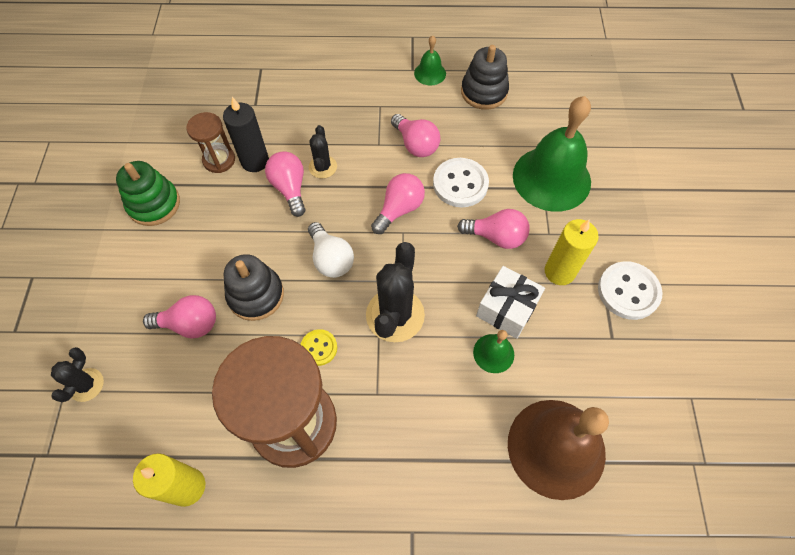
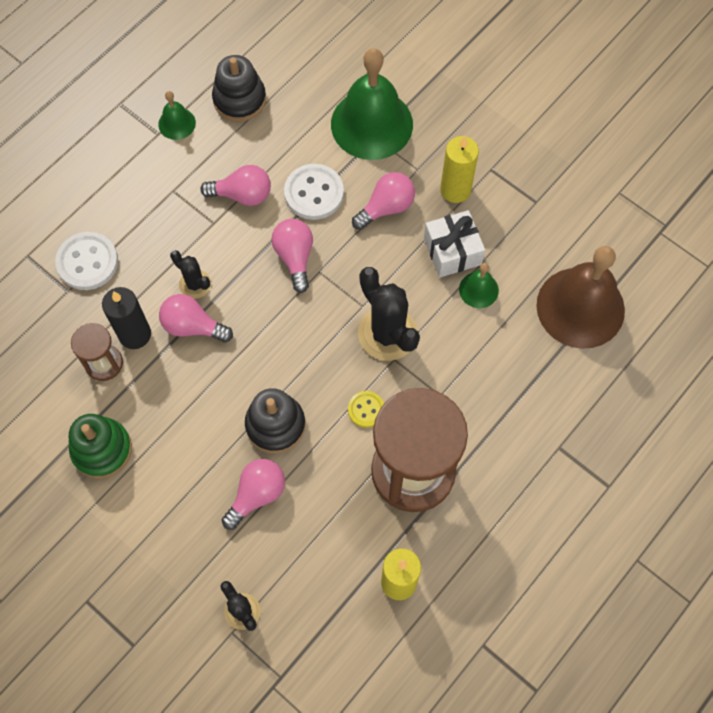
camera: 50 degrees left, 5 degrees up
(331, 259) = (294, 344): white light bulb -> none
(628, 291) = (511, 159): white button -> white button (87, 262)

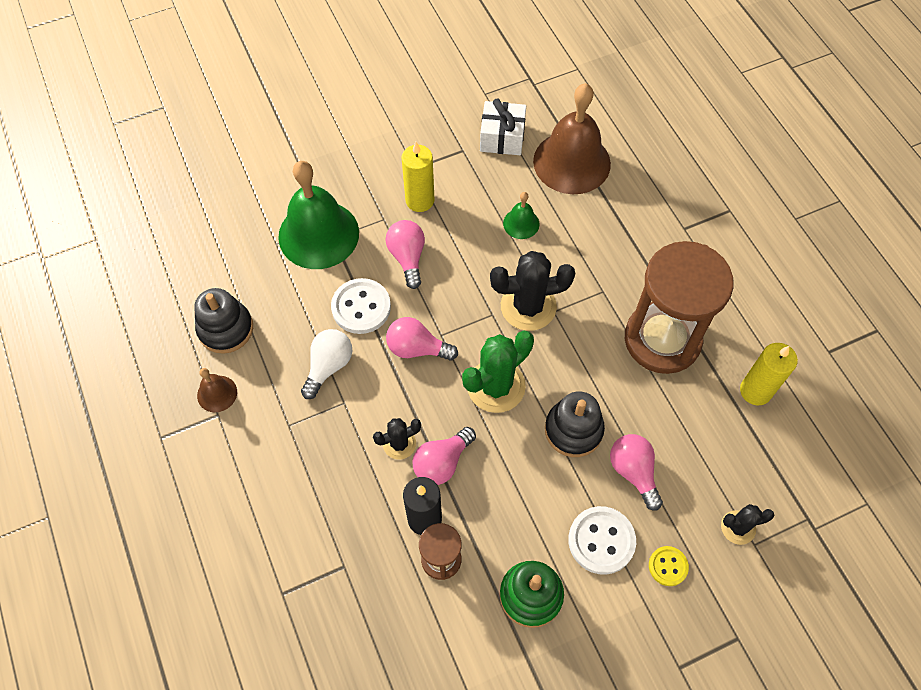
camera: 65 degrees left, 5 degrees down
(87, 262) = (322, 535): white button -> white button (601, 541)
(177, 123) = (217, 393): green bell -> brown bell
(242, 195) = (329, 366): pink light bulb -> white light bulb
(288, 340) = (496, 386): none -> green cactus
(366, 410) = (591, 352): yellow button -> yellow button (668, 566)
(452, 251) = (476, 227): white gift -> white gift (502, 138)

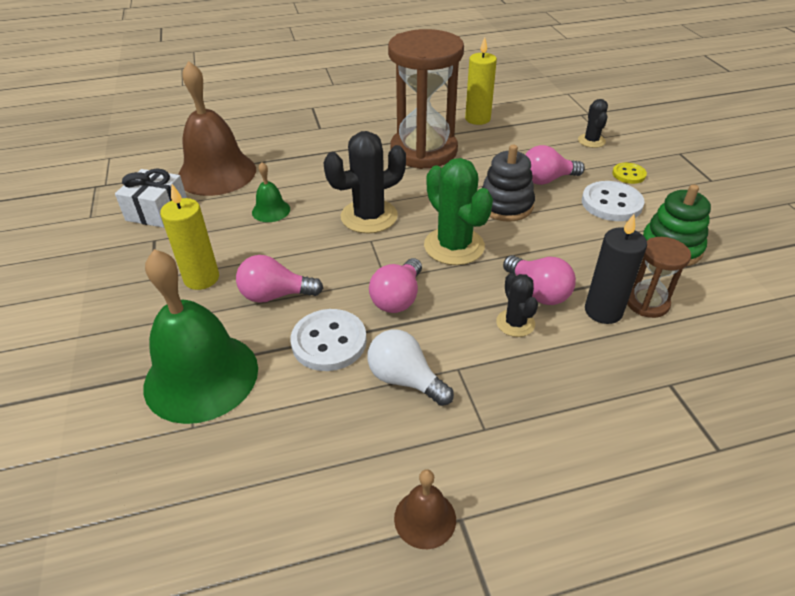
camera: 80 degrees left, 20 degrees down
(226, 329) = (316, 501): black stacking toy -> none
(528, 306) = (369, 216): black cactus -> black cactus turned 60 degrees clockwise

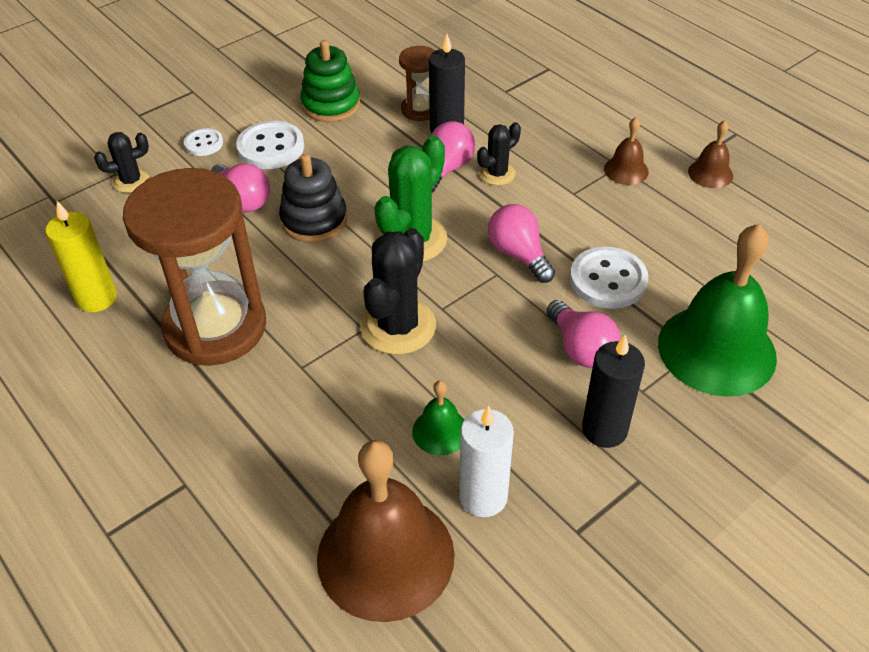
camera: 115 degrees left, 5 degrees up
(157, 211) = (519, 573): white gift -> none
(201, 278) = (604, 429): yellow candle -> black candle
(212, 213) = (483, 497): none -> white candle
(369, 216) = (398, 326): black cactus -> black cactus turned 75 degrees clockwise
(398, 298) = (518, 254): pink light bulb -> pink light bulb turned 120 degrees counterclockwise
(405, 379) = (609, 218): white light bulb -> none
(473, 431) = (626, 170): none -> brown bell
(628, 174) = (204, 143): yellow button -> white button

